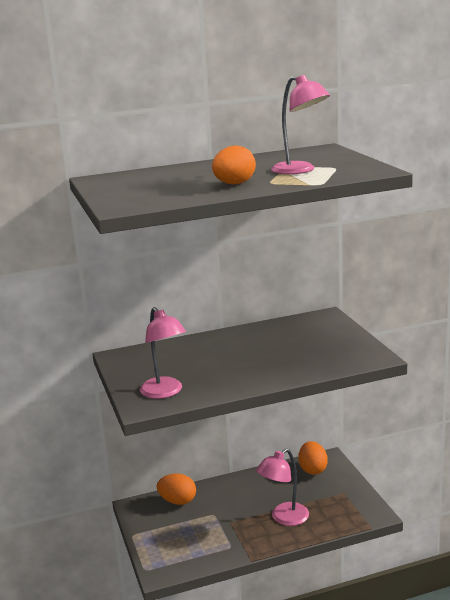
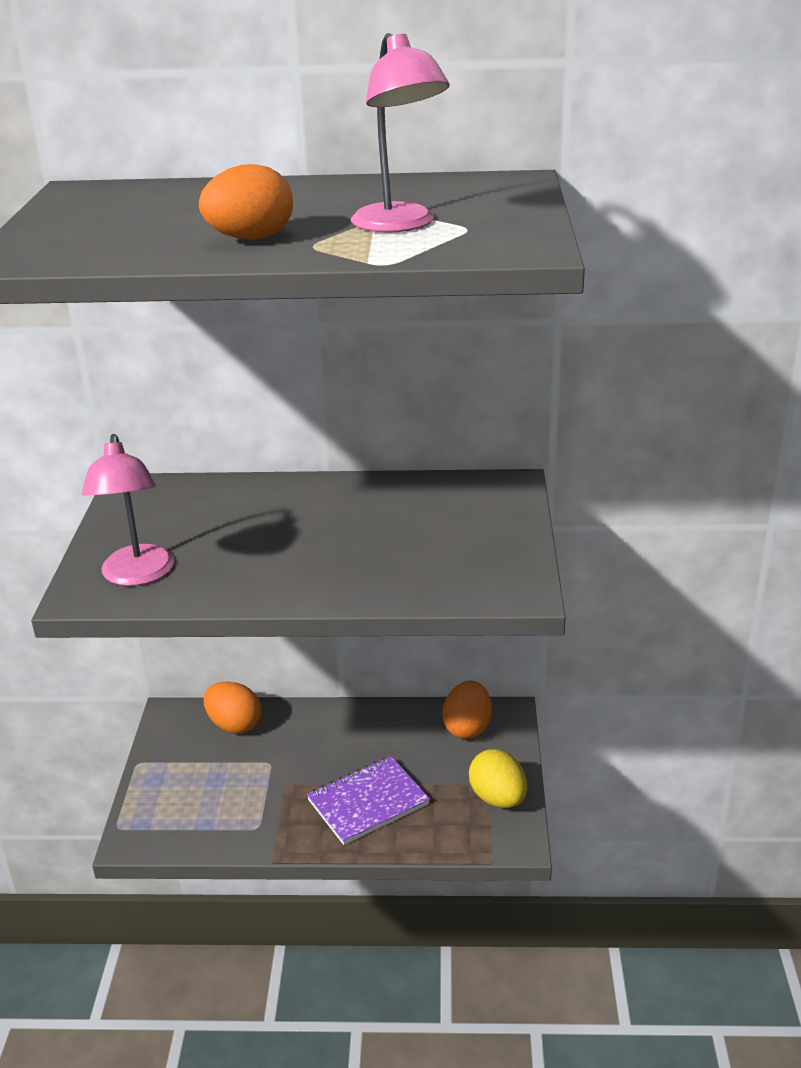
camera: 20 degrees right, 10 degrees up
(284, 518) = (368, 802): pink lamp -> purple notebook
(353, 498) = (498, 798): none -> yellow egg

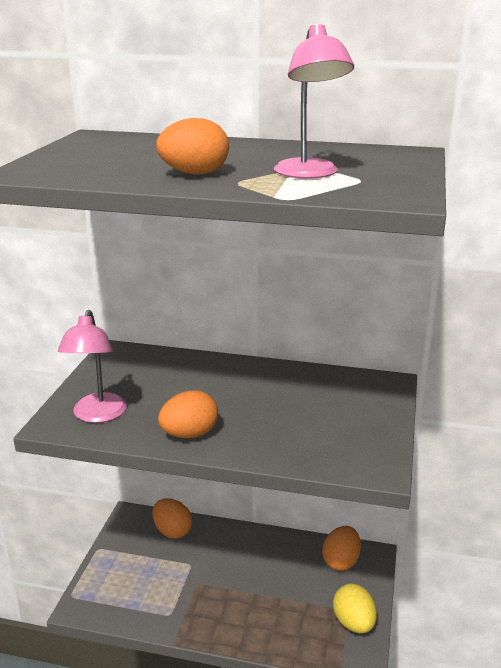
camera: 10 degrees right, 5 degrees down
(269, 583) = (189, 434): none -> orange egg
(368, 802) = (254, 608): purple notebook -> none

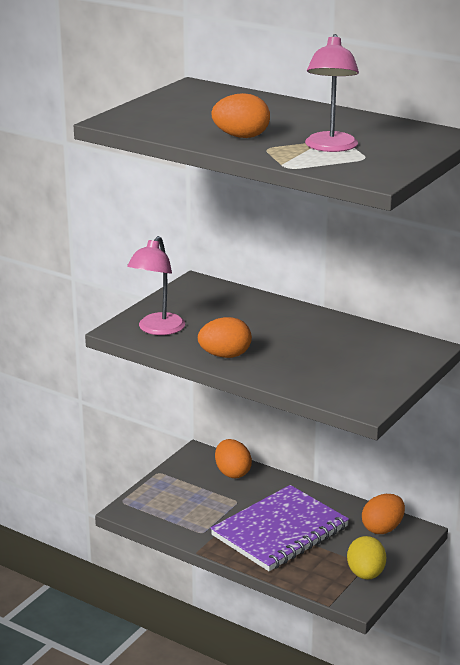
camera: 20 degrees right, 0 degrees up
(247, 591) = (280, 531): none -> purple notebook

